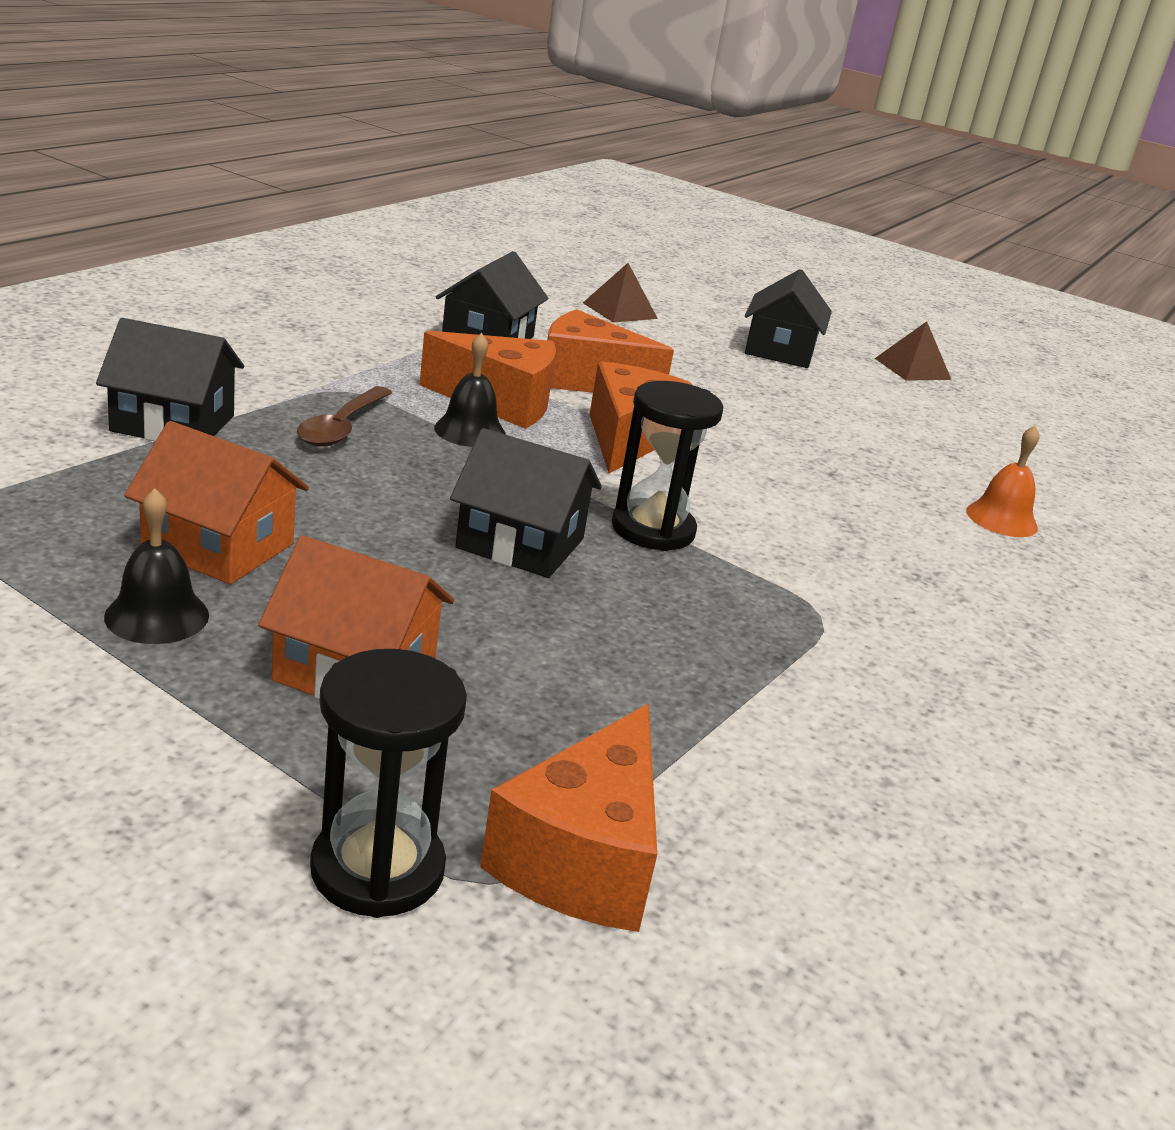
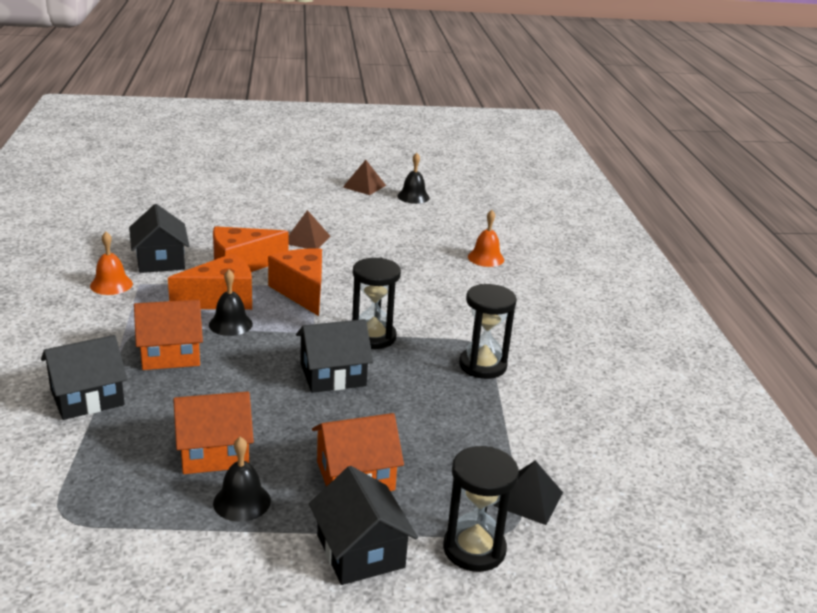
camera: 35 degrees left, 0 degrees up
(342, 427) = (170, 354): brown spoon -> orange house
(388, 336) = (111, 284): none -> orange bell
(583, 858) = (528, 499): orange cheese -> black pyramid
(620, 310) = (198, 210): brown pyramid -> brown pyramid (307, 239)
(780, 350) = (299, 202): black house -> black house (360, 551)
(784, 643) = (482, 365): none -> black hourglass
(979, 406) = (413, 197): none -> black bell

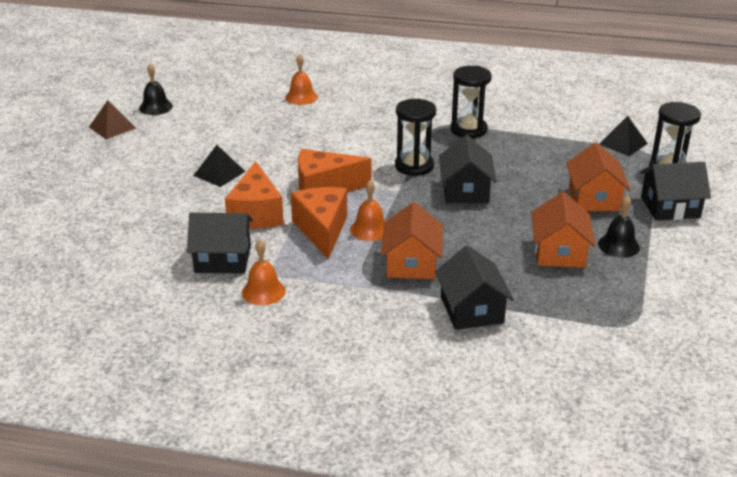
camera: 70 degrees left, 5 degrees up
(230, 324) = (370, 229): black bell -> orange bell
(307, 239) = (219, 173): brown pyramid -> black pyramid

